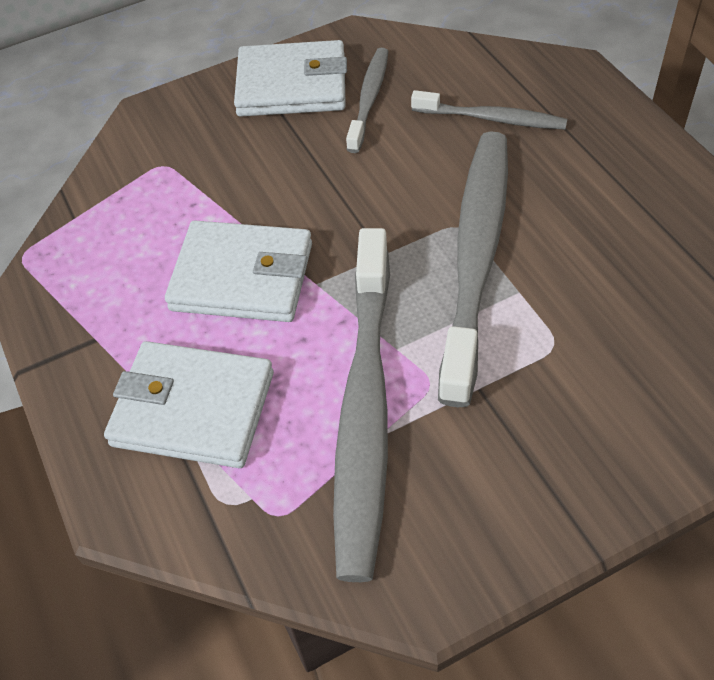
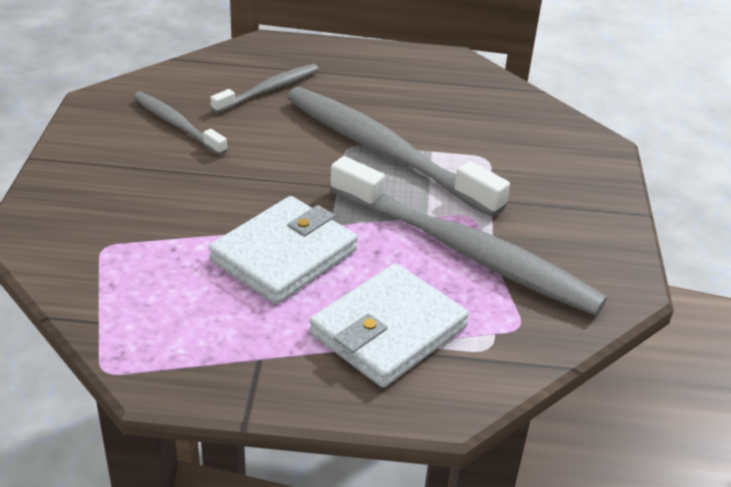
camera: 65 degrees left, 15 degrees down
(292, 85) = (108, 149): white wallet -> none

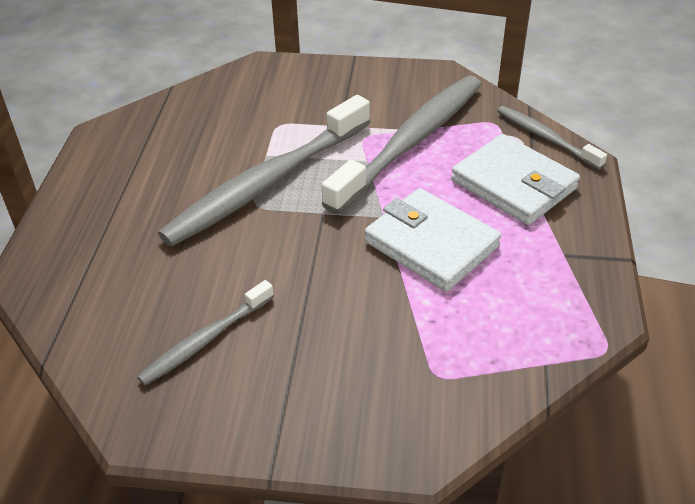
camera: 85 degrees left, 5 degrees up
(269, 89) = (139, 266): grey toothbrush -> grey toothbrush (546, 138)

